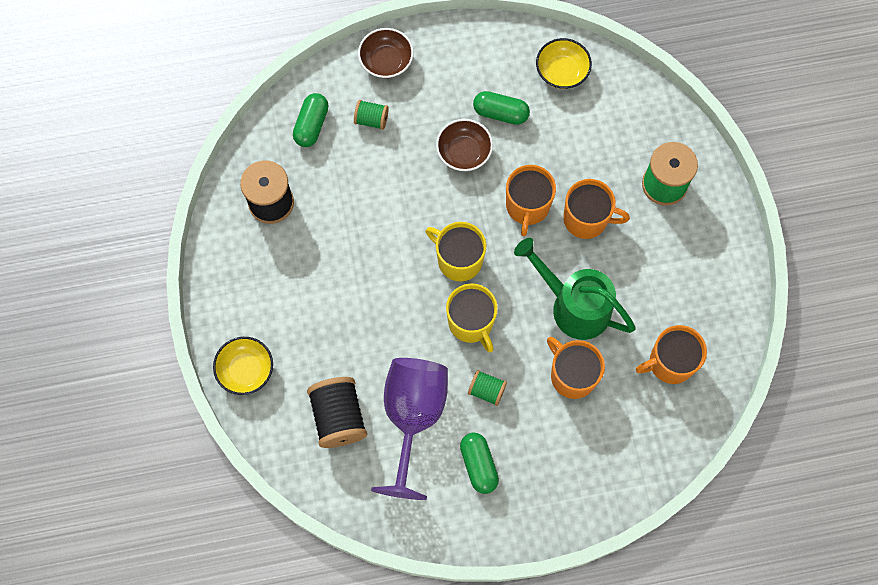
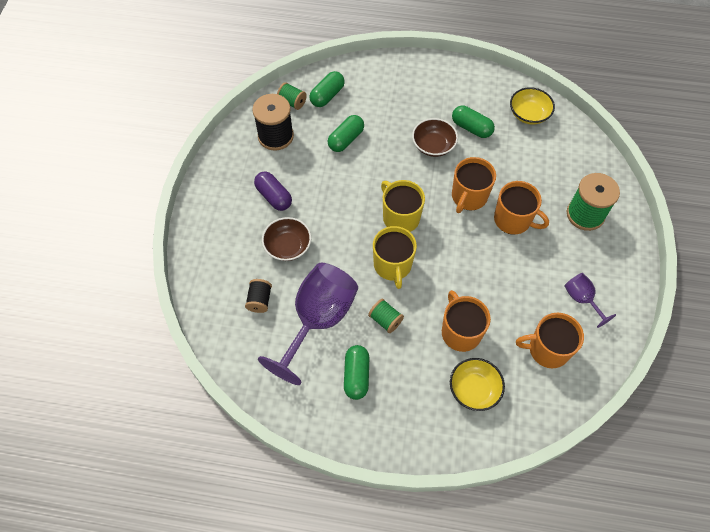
camera: 20 degrees right, 10 degrees down
(246, 370) = (205, 243): yellow bowl -> yellow bowl (474, 389)
(302, 283) = (274, 196): none -> purple capsule
(338, 417) = (259, 300): black spool -> black spool, size x0.55
(357, 179) = (346, 139): none -> green capsule
(371, 120) = (372, 105): green spool -> green spool (292, 102)
(386, 61) = (399, 71): brown bowl -> brown bowl (288, 246)
(573, 305) = (480, 279): green watering can -> none
(690, 291) = (582, 299): none -> purple goblet

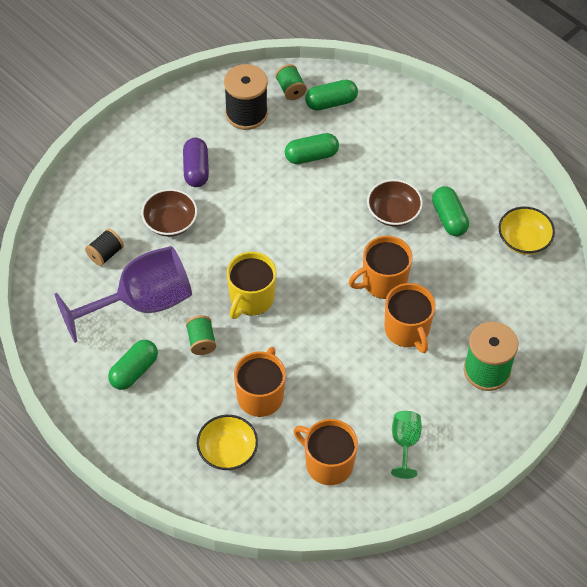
camera: 35 degrees right, 5 degrees down
(400, 217) = (298, 260): yellow mug -> none
(582, 299) = (405, 443): purple goblet -> green goblet

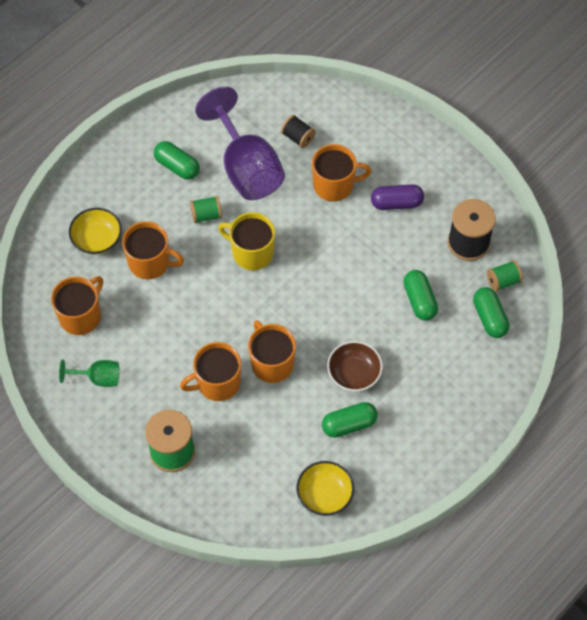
camera: 90 degrees right, 5 degrees up
(170, 222) = (334, 185): brown bowl -> orange mug

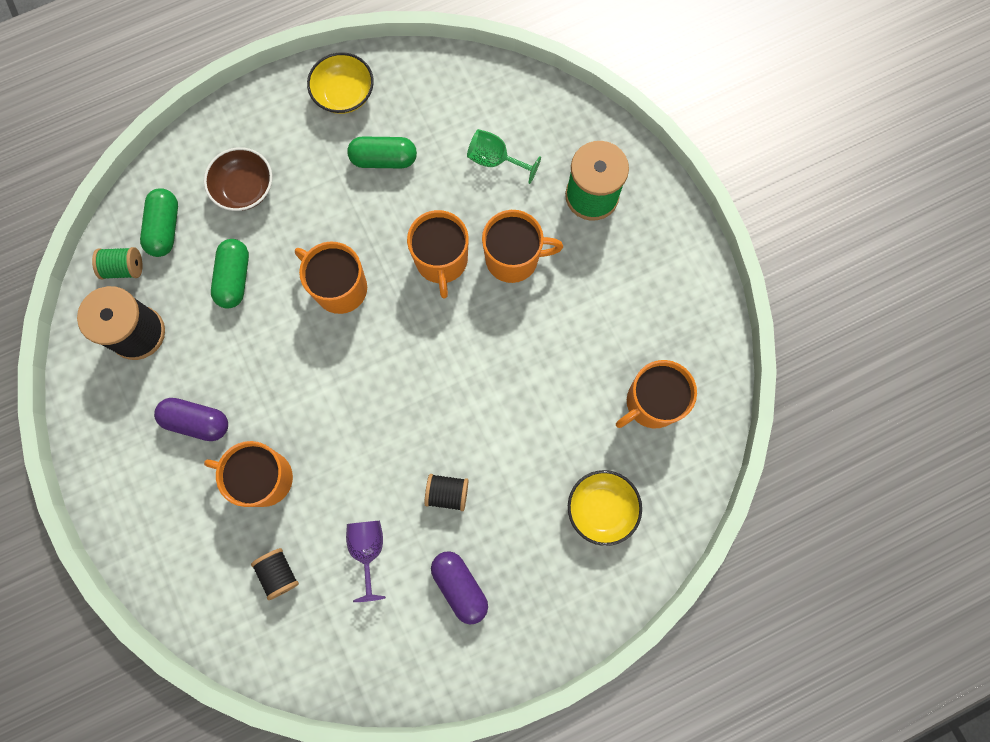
camera: 160 degrees left, 15 degrees up
(98, 378) = (652, 313): green goblet -> green goblet (496, 160)
(150, 262) = (543, 448): orange mug -> orange mug (339, 287)
(177, 166) = (460, 586): green capsule -> purple capsule
(206, 215) = (447, 493): green spool -> black spool
(246, 167) = (368, 550): purple goblet -> purple goblet, size x0.47
(251, 252) = (409, 416): yellow mug -> none
(325, 494) = (442, 94): yellow bowl -> yellow bowl (344, 94)
(354, 373) = (352, 215): brown bowl -> brown bowl (244, 188)

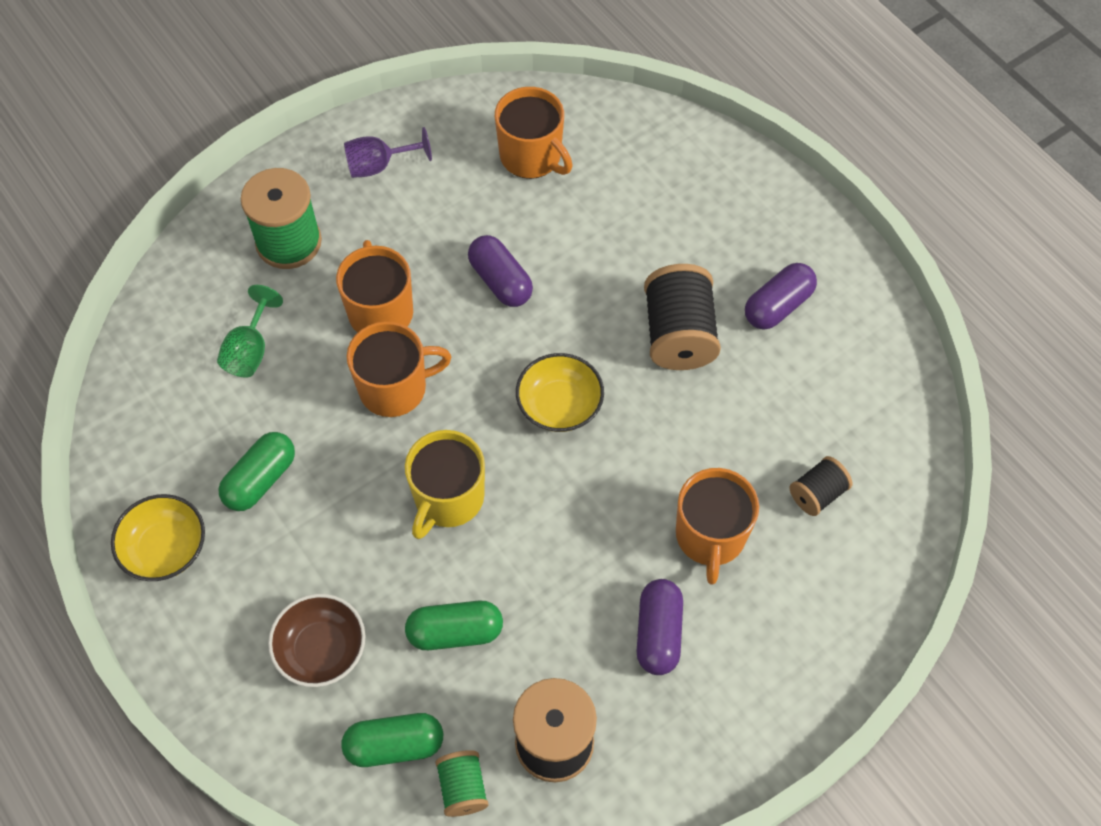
camera: 100 degrees left, 15 degrees down
(339, 287) = (448, 498): orange mug -> yellow mug
(368, 550) = (764, 404): purple goblet -> purple goblet (379, 165)
(384, 159) = (260, 479): green capsule -> green capsule turned 45 degrees clockwise
(447, 493) = (679, 335): black spool -> black spool, size x1.82
(526, 356) = (500, 281): none -> purple capsule
(601, 508) = (658, 187): yellow bowl -> yellow bowl (559, 405)

